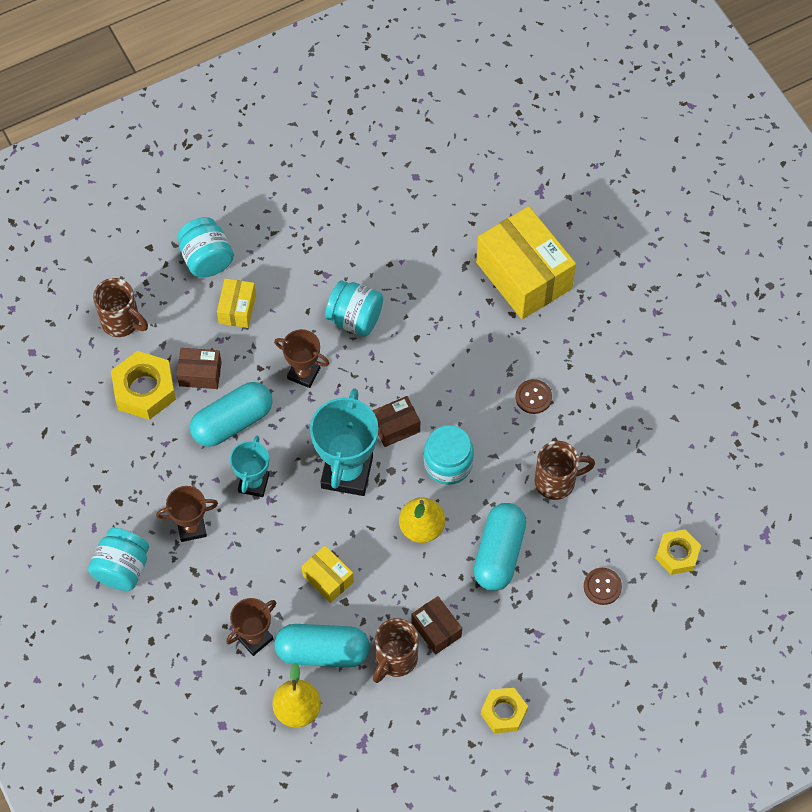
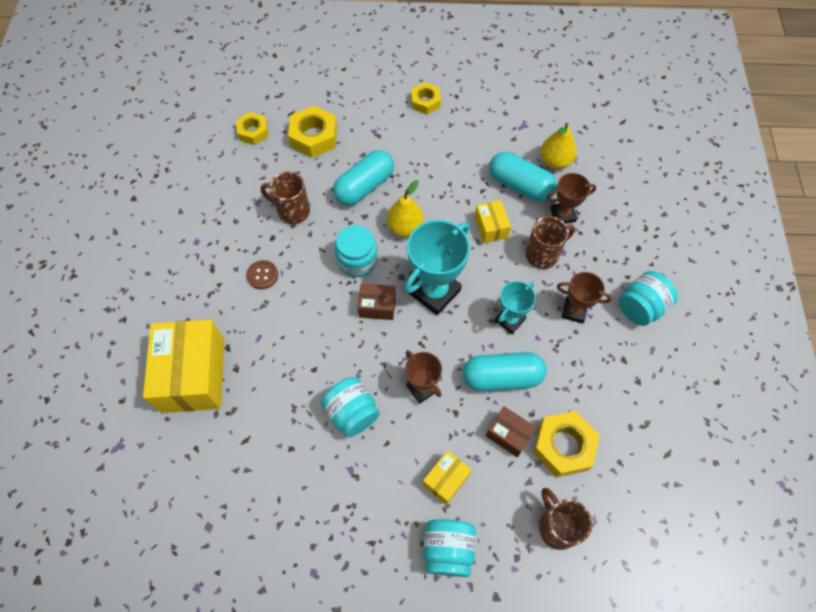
camera: 150 degrees left, 0 degrees up
(395, 659) = (474, 159): brown mug -> brown mug (543, 254)
(436, 629) = (437, 163): brown box -> none
(602, 587) = (314, 137): brown button -> yellow nut

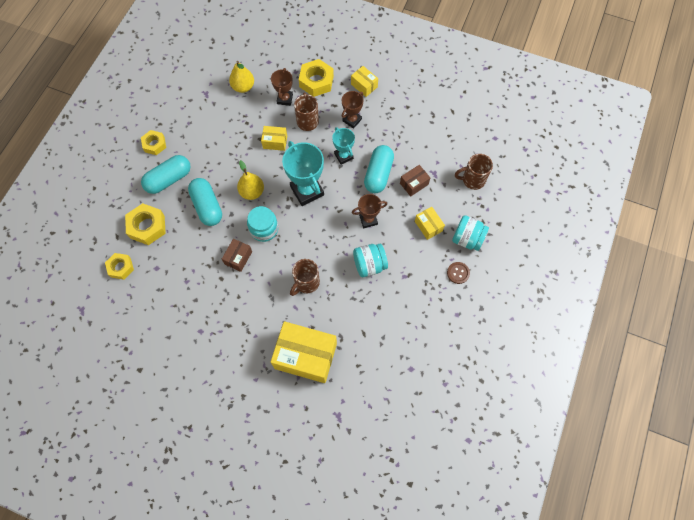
camera: 70 degrees left, 5 degrees up
(262, 275) = (248, 292): brown button -> brown button (458, 273)
(292, 211) = (205, 259): brown mug -> brown mug (306, 283)
(377, 306) = (303, 227): brown box -> brown box (238, 258)
(520, 185) = (252, 113): turquoise capsule -> turquoise capsule (169, 179)
(563, 446) = (430, 159): yellow nut -> yellow nut (316, 81)
(640, 307) = (364, 85): turquoise jar -> yellow box

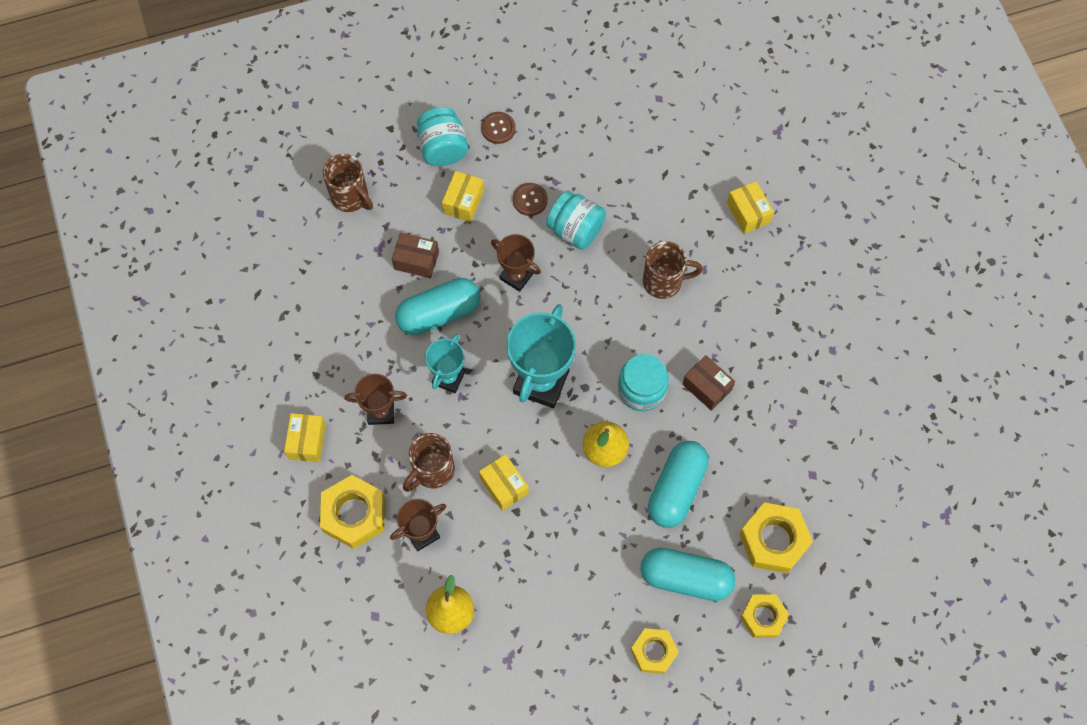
camera: 130 degrees left, 0 degrees up
(121, 267) = (854, 520): yellow nut -> yellow nut (763, 617)
(238, 258) = (707, 387): brown box -> brown box turned 60 degrees clockwise
(305, 356) = (748, 213): yellow box -> yellow box, size x0.48
(404, 256) = (530, 200): none -> brown button

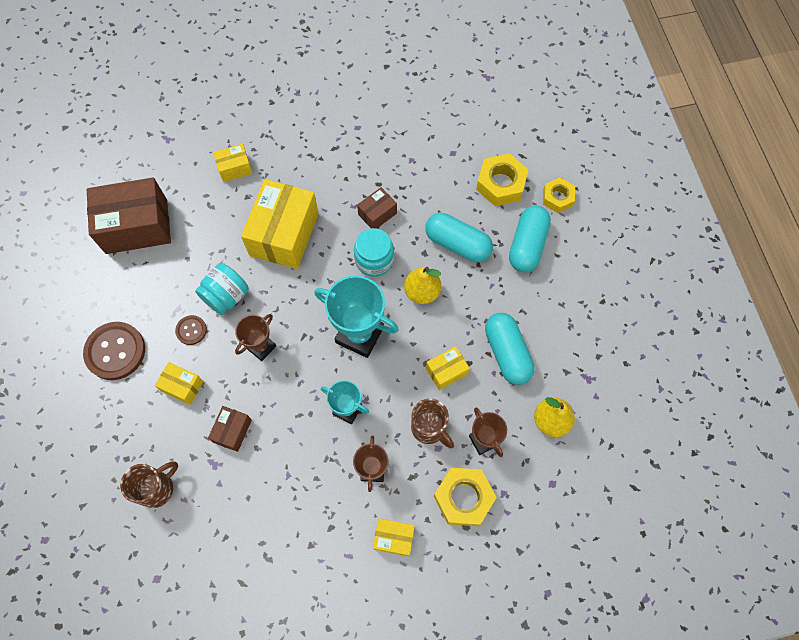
camera: 85 degrees left, 0 degrees up
(439, 313) = (286, 414): turquoise capsule -> turquoise capsule (507, 353)
(443, 148) = (124, 401): turquoise jar -> none
(498, 128) = (115, 351): brown button -> brown button, size x1.92
(653, 652) = (582, 273): yellow nut -> none
(654, 120) = (136, 226): none -> brown box
(664, 281) = (284, 234): brown mug -> yellow box

